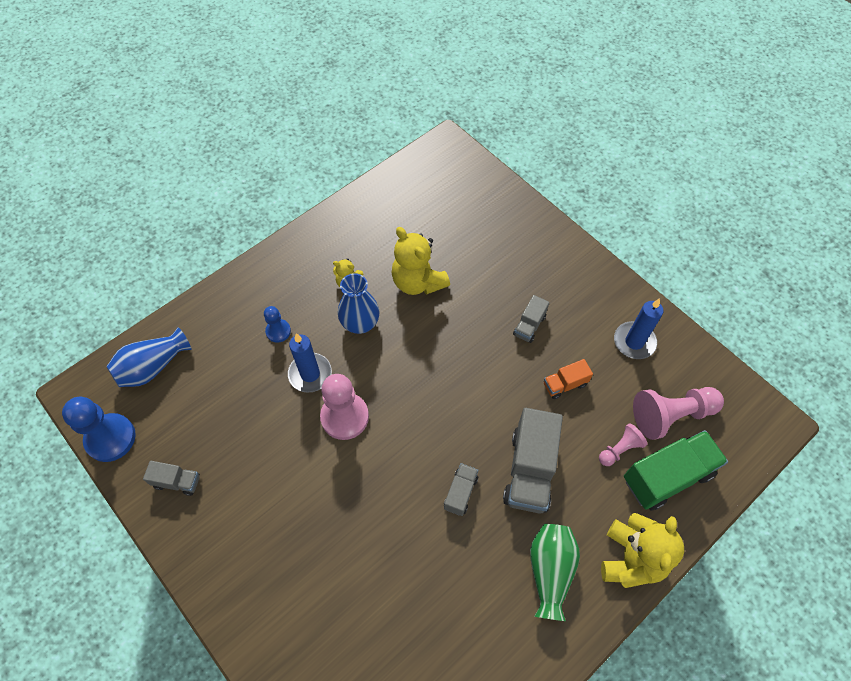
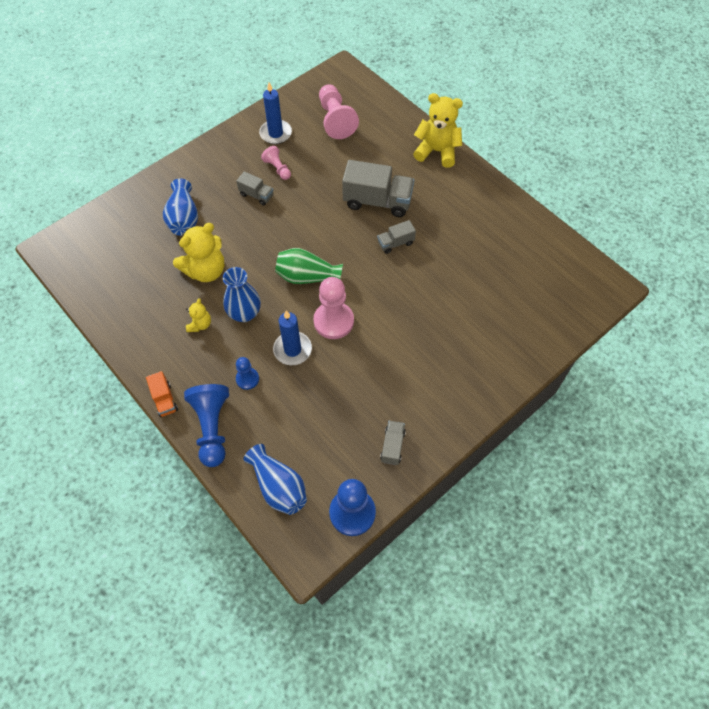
camera: 90 degrees left, 0 degrees up
(226, 303) = (212, 428): none -> blue pawn
(460, 492) = (395, 243): grey truck -> grey truck turned 45 degrees counterclockwise
(490, 254) = (184, 218): none -> blue vase
(550, 571) = (448, 194): green vase -> green vase (307, 277)
(564, 384) = (309, 177): orange truck -> orange truck (164, 399)
(620, 449) = (361, 150): pink pawn -> pink pawn (277, 168)
(667, 476) = (380, 127): green truck -> none

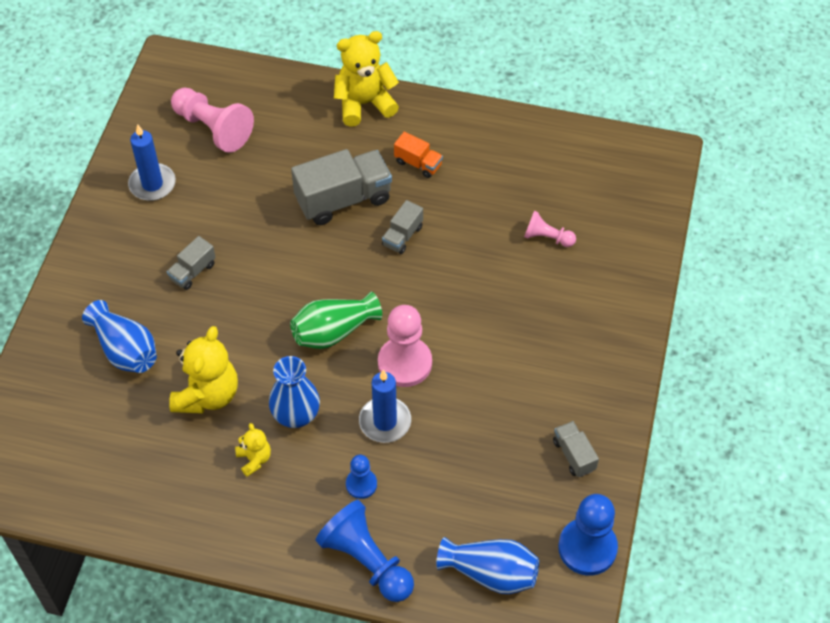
camera: 35 degrees left, 5 degrees down
(164, 399) = (286, 566): orange truck -> orange truck (418, 163)
(256, 195) = (193, 271): grey truck -> grey truck turned 135 degrees clockwise
(277, 168) = (191, 225): pink pawn -> pink pawn (547, 237)

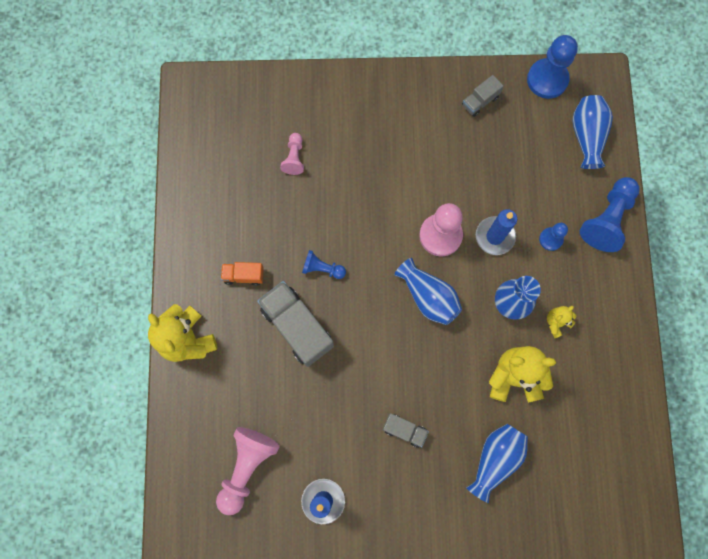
camera: 105 degrees left, 20 degrees up
(333, 331) = (428, 297): green vase -> blue vase
(402, 236) = (322, 268): grey truck -> blue pawn
(418, 163) = (243, 275): orange truck -> orange truck turned 105 degrees counterclockwise

